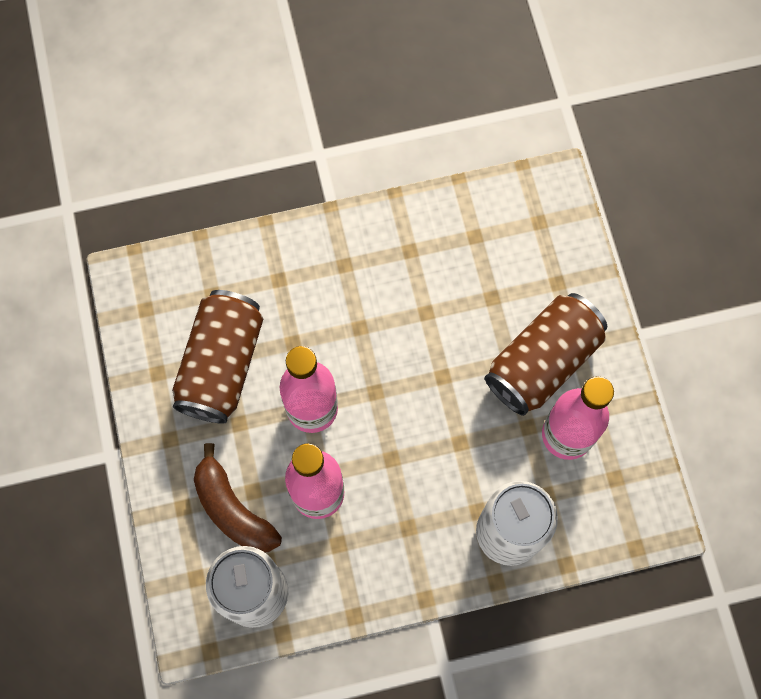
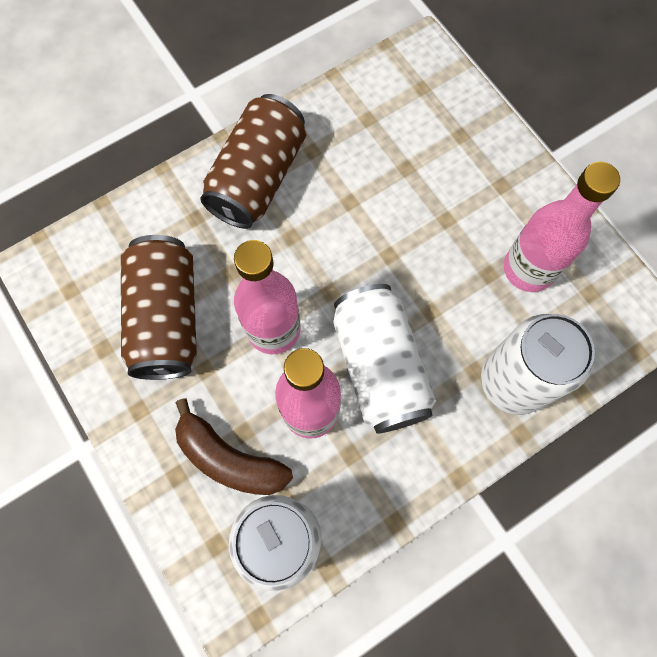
camera: 20 degrees left, 0 degrees up
(393, 476) = (379, 367): none -> white can
(542, 362) = (477, 210): brown can -> brown can (258, 177)

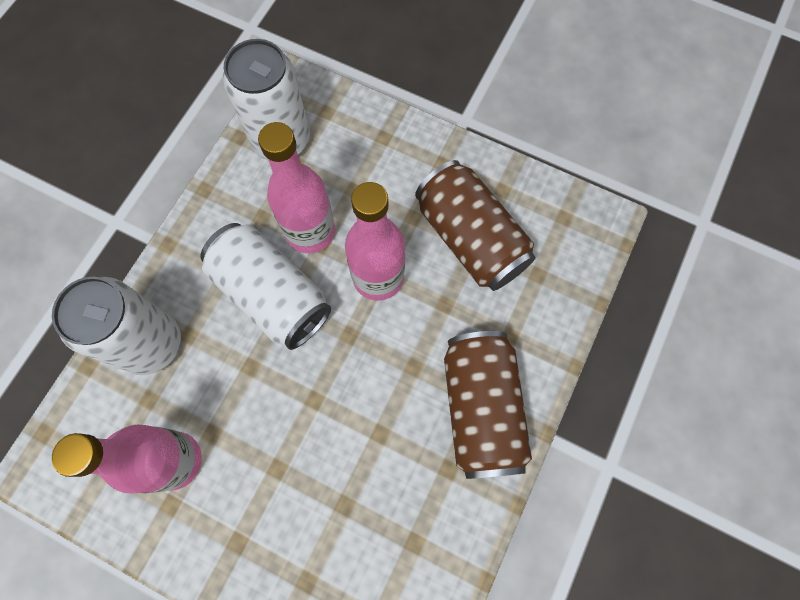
camera: 150 degrees right, 0 degrees up
(229, 458) = (352, 167): brown banana -> none

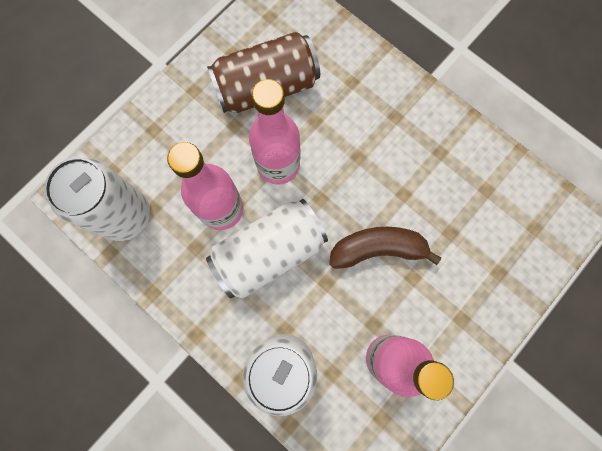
camera: 75 degrees left, 5 degrees up
(303, 417) = (377, 249): none -> brown banana
(481, 408) = (401, 117): brown can -> none

